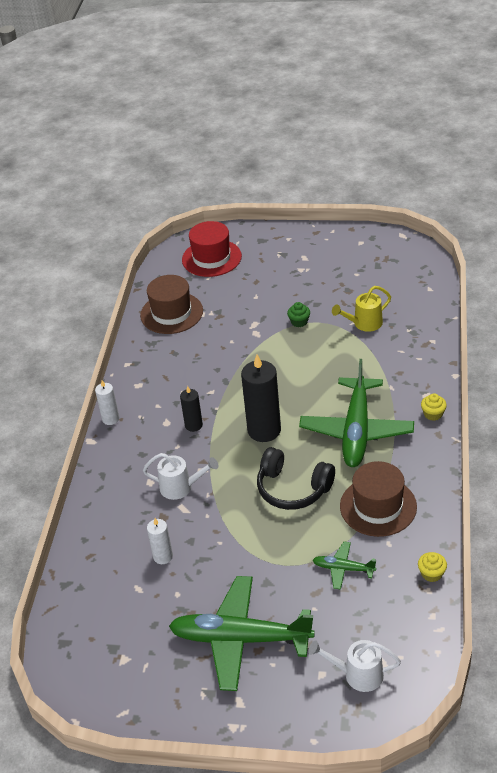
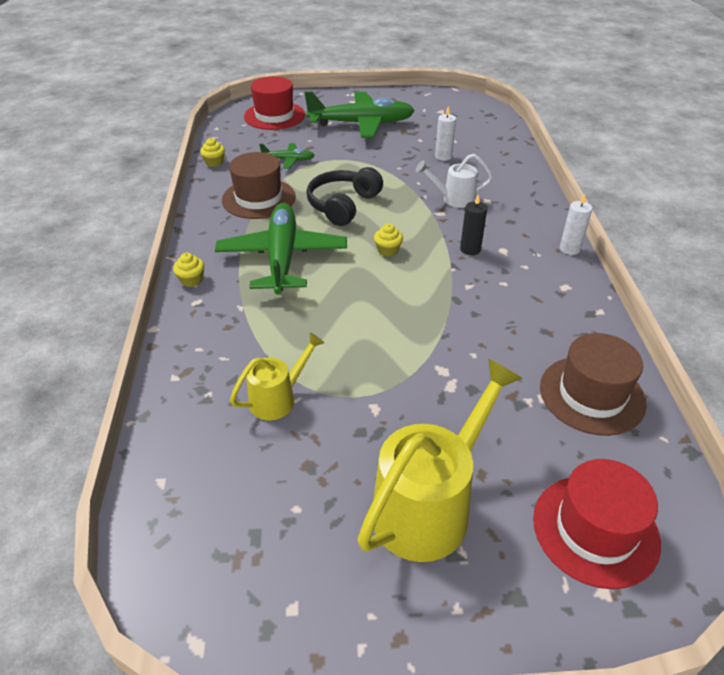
camera: 165 degrees right, 0 degrees up
(264, 430) = (388, 250): black candle -> yellow cupcake
(287, 271) = (430, 504): none -> yellow watering can
(293, 488) = (343, 205): black headphones -> black headphones turned 75 degrees counterclockwise
(299, 322) = (381, 394): green cupcake -> none
(357, 674) = (274, 116): white watering can -> red hat

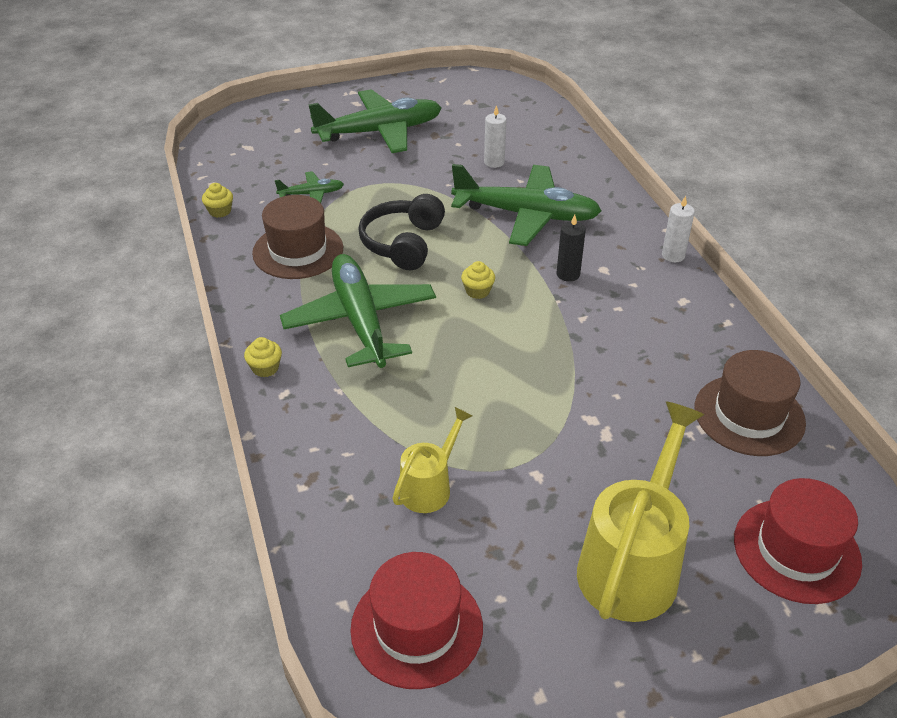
camera: 15 degrees left, 0 degrees up
(274, 116) = (266, 136): red hat -> red hat (416, 628)
(453, 199) = (526, 215): white watering can -> green plane

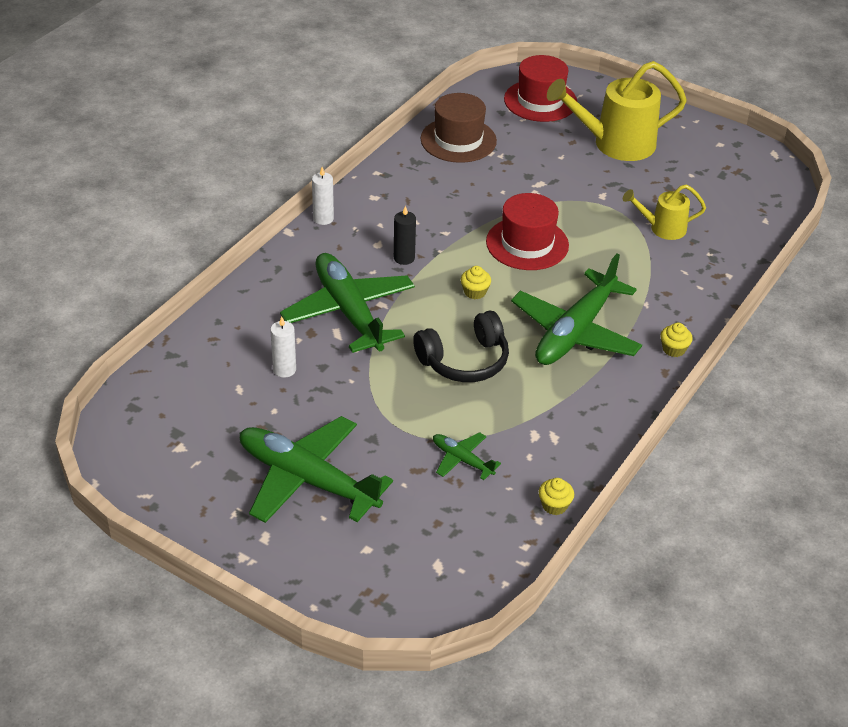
camera: 130 degrees left, 0 degrees up
(298, 251) = (544, 416): brown hat -> none
(416, 628) = (742, 192): red hat -> red hat (527, 244)

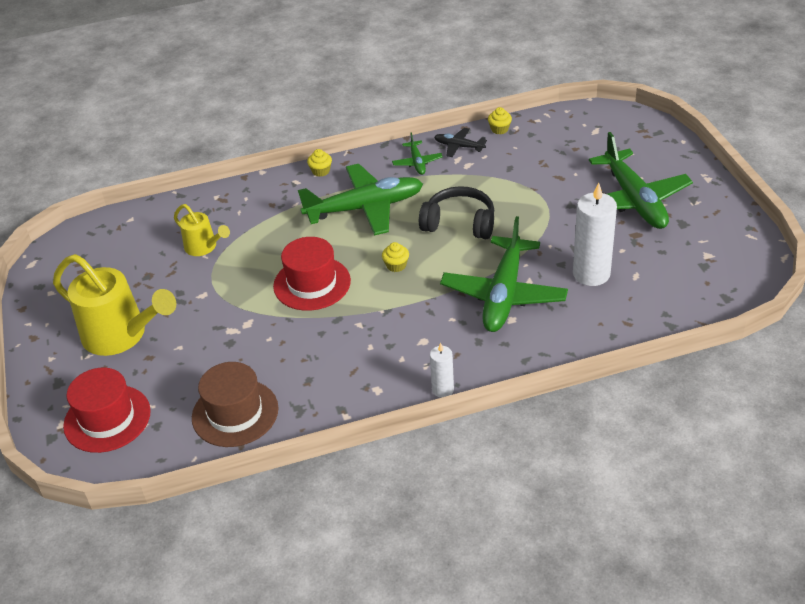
camera: 135 degrees left, 0 degrees up
(284, 369) = (591, 274): white candle -> white candle, size x1.86
(404, 258) = (416, 318): black candle -> none
(462, 460) = (526, 170): green plane -> green plane (417, 162)
(571, 455) = (459, 146): none -> black plane

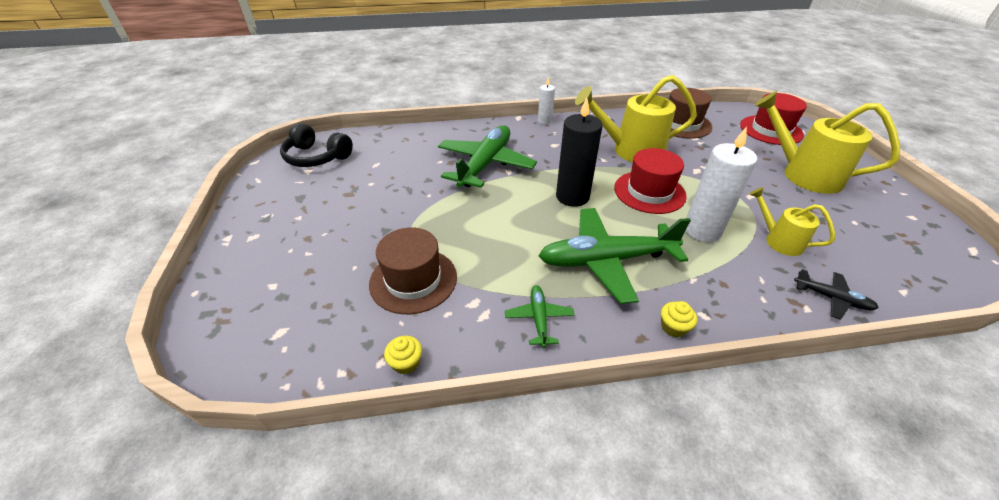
camera: 175 degrees left, 0 degrees up
(322, 345) = (630, 150): none -> yellow watering can
(396, 265) = (572, 196): yellow cupcake -> black candle
(459, 146) = (475, 338): black plane -> black plane (831, 298)
(459, 223) = (505, 227): black headphones -> black headphones (316, 157)
(521, 172) = (413, 280): none -> brown hat
(591, 274) = (409, 169): white candle -> white candle (702, 230)
(634, 200) = (320, 225): green plane -> none

